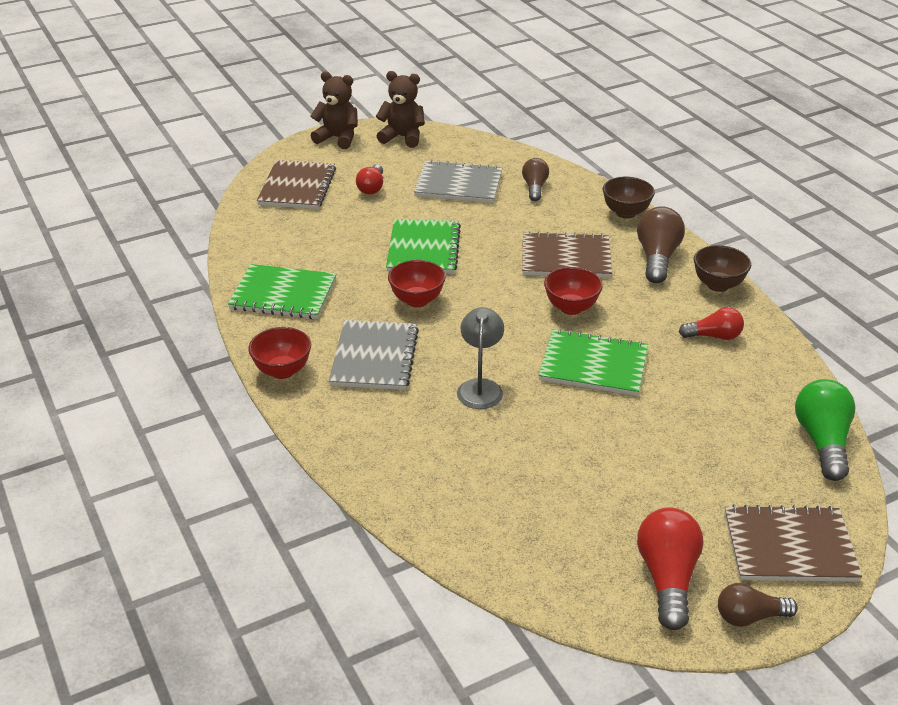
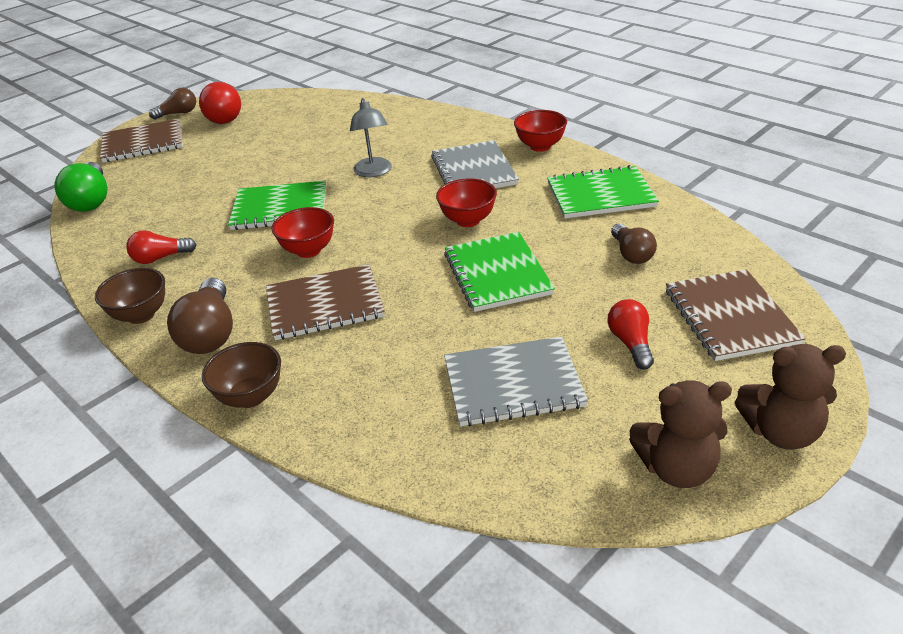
camera: 165 degrees right, 0 degrees up
(535, 187) = (396, 410): brown light bulb -> brown light bulb (631, 254)

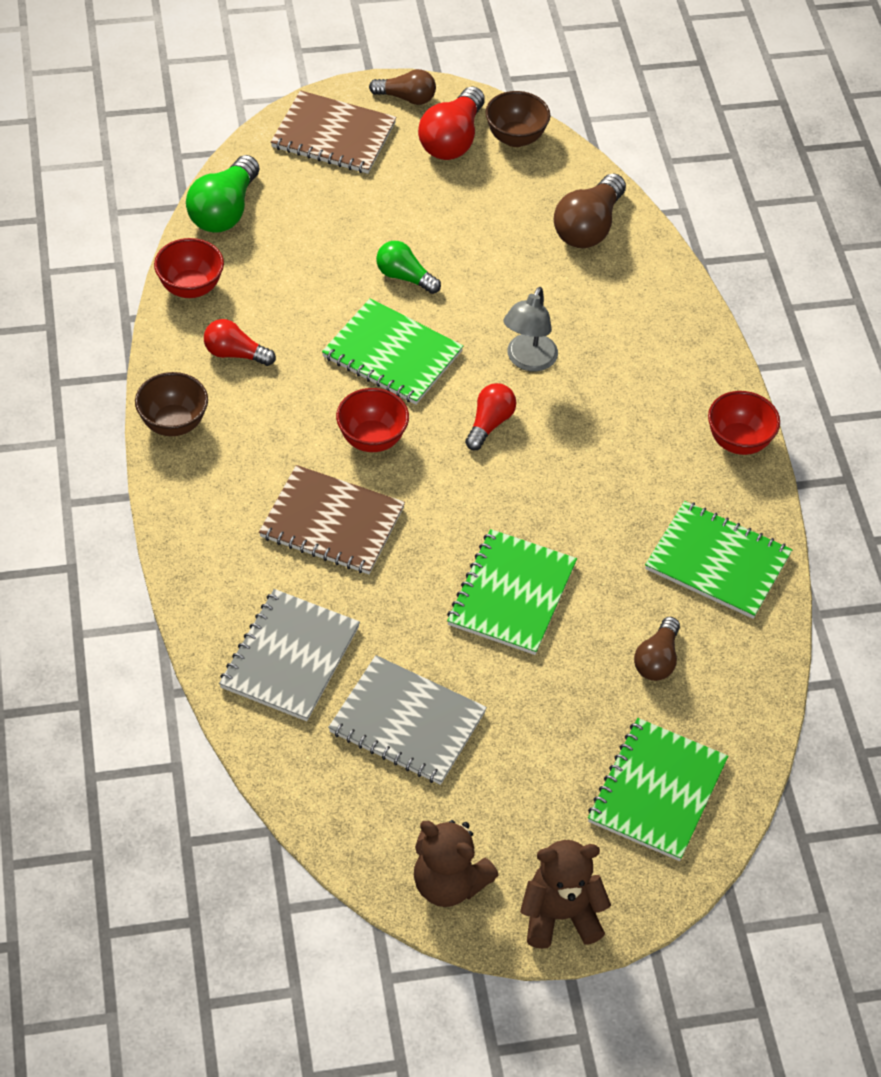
camera: 30 degrees right, 15 degrees up
(210, 333) = (215, 488): brown light bulb -> brown light bulb (588, 227)
(250, 397) = (199, 585): brown bowl -> brown bowl (515, 138)
(252, 175) = (404, 277): none -> green light bulb
(468, 220) = (552, 504): red bowl -> red bowl (190, 287)
(474, 170) = (630, 431): grey notebook -> grey notebook (290, 657)
(631, 343) = (542, 754): red light bulb -> red light bulb (489, 423)
(730, 317) = (657, 791): brown notebook -> green notebook
(781, 432) = (560, 915): brown teddy bear -> brown teddy bear turned 135 degrees clockwise

